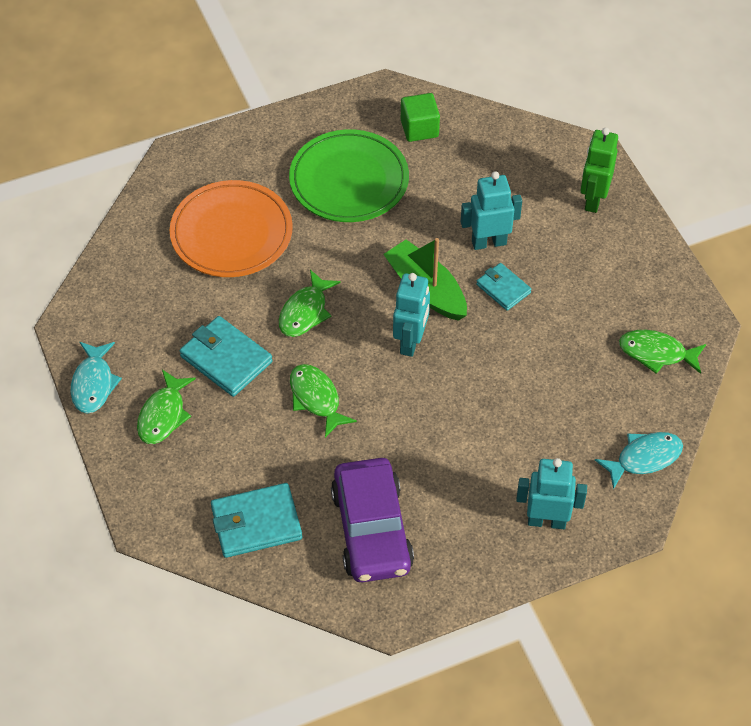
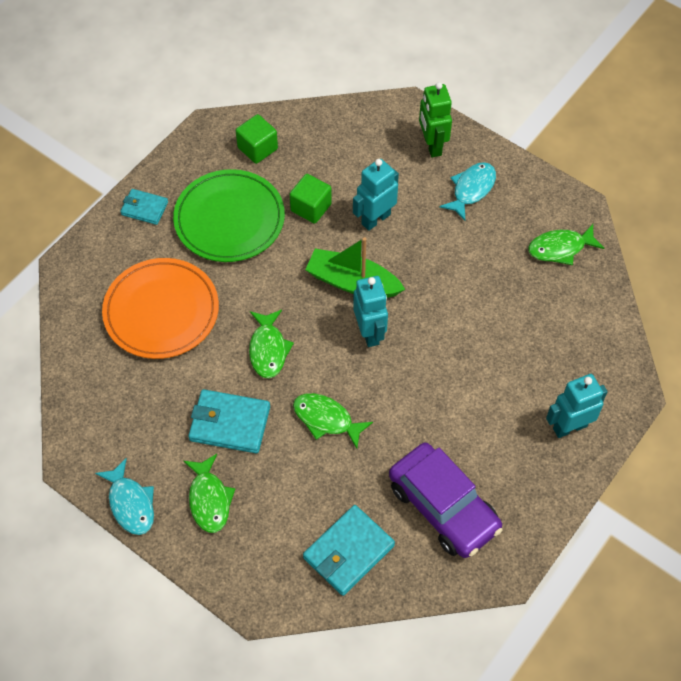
camera: 30 degrees left, 5 degrees up
(433, 204) = (311, 207): none -> green cube
(503, 288) = (412, 252): turquoise wallet -> turquoise wallet (144, 208)
(644, 458) = (606, 338): turquoise fish -> turquoise fish (471, 189)

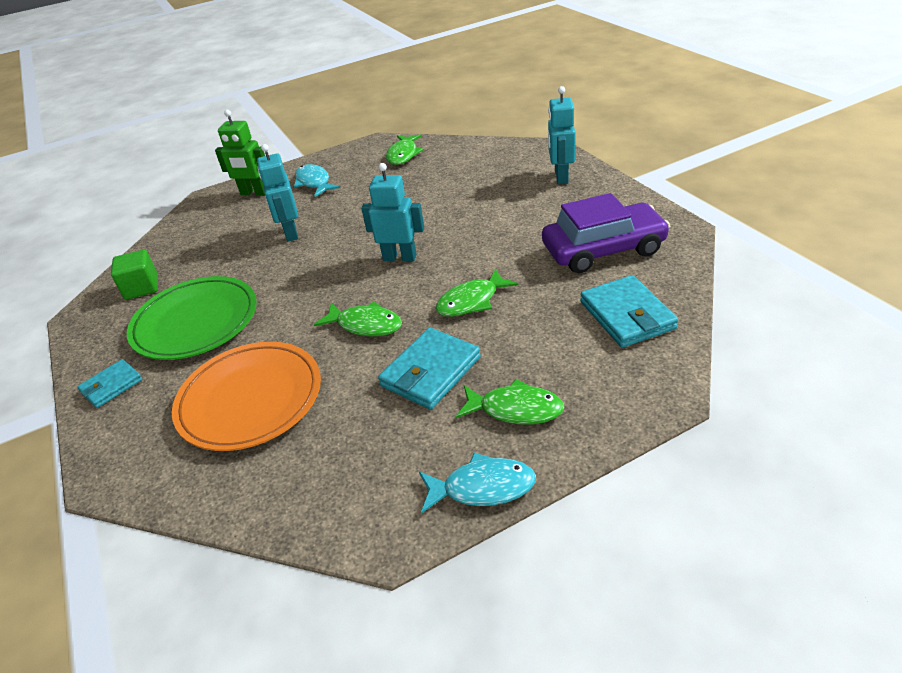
camera: 60 degrees left, 20 degrees down
(311, 207) = (240, 267): green cube -> none
(352, 282) = (340, 257): green boat -> none

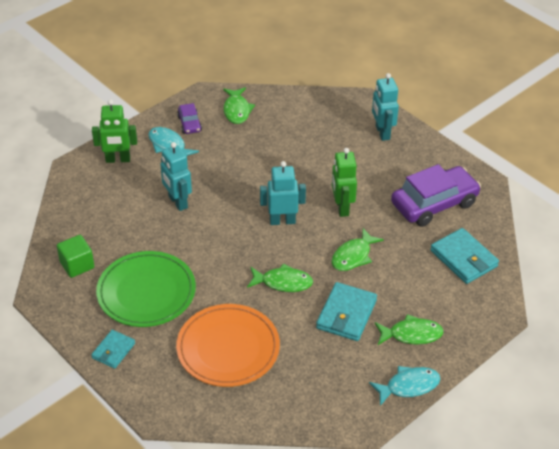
camera: 20 degrees left, 5 degrees up
(347, 165) = (189, 124): none -> purple car
(480, 248) = (342, 208): none -> green robot

